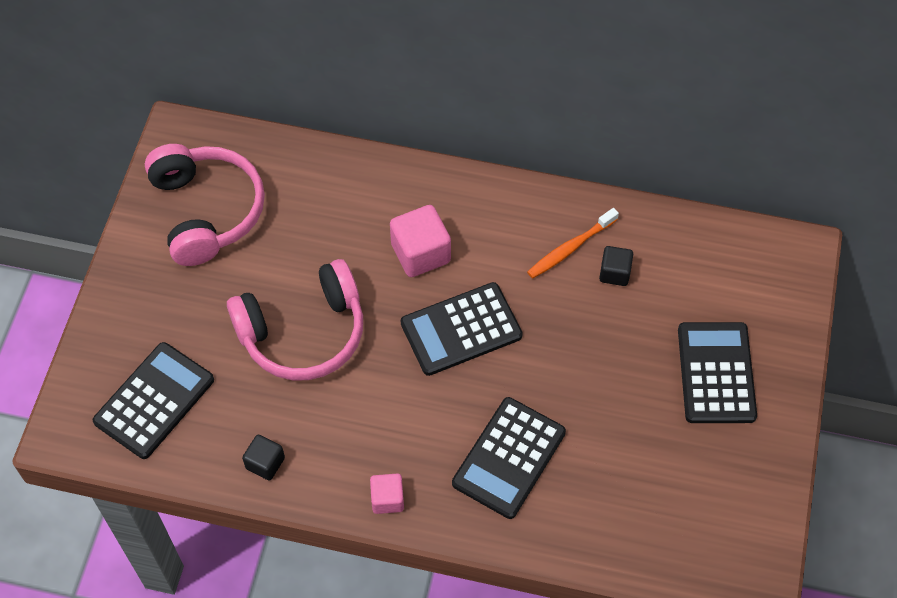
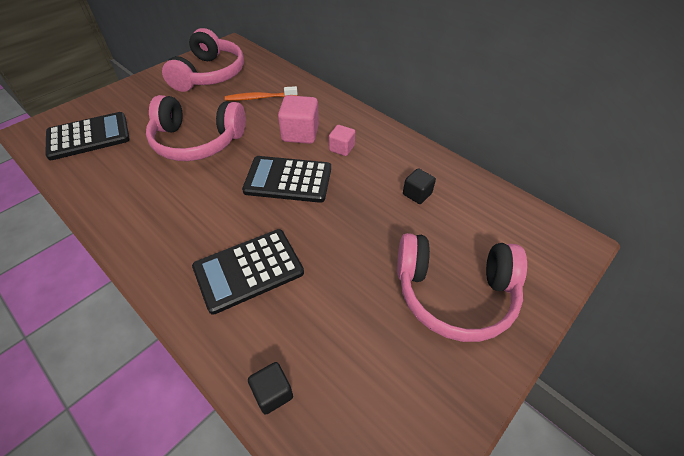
camera: 30 degrees right, 10 degrees down
(265, 463) = (103, 194): black cube -> black cube (272, 393)
(387, 499) = (145, 252): pink cube -> pink cube (341, 148)
(570, 248) = (396, 168): orange toothbrush -> orange toothbrush (259, 98)
(716, 373) = (454, 293): black calculator -> pink headphones

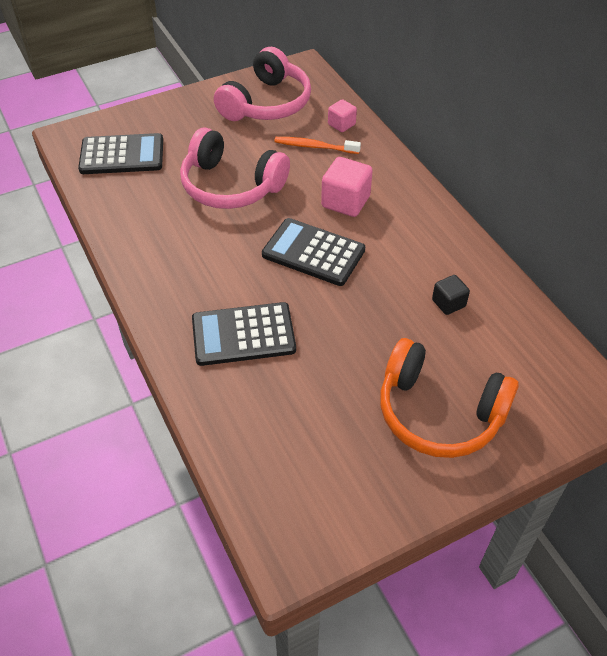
camera: 20 degrees right, 0 degrees up
(272, 393) = (232, 445): black cube -> none
(341, 148) = (386, 230): pink cube -> pink cube (341, 124)
(454, 293) = (439, 413): pink headphones -> orange headphones

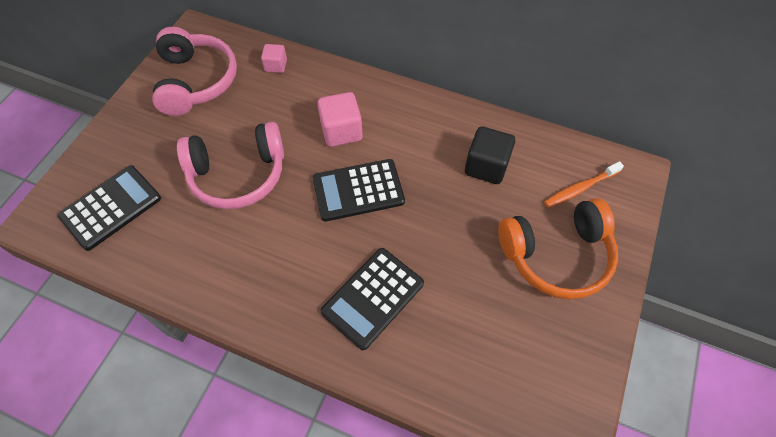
camera: 40 degrees left, 10 degrees up
(314, 147) = (273, 98): orange toothbrush -> orange toothbrush (580, 188)
(448, 303) = (486, 166): black cube -> black cube, size x1.69

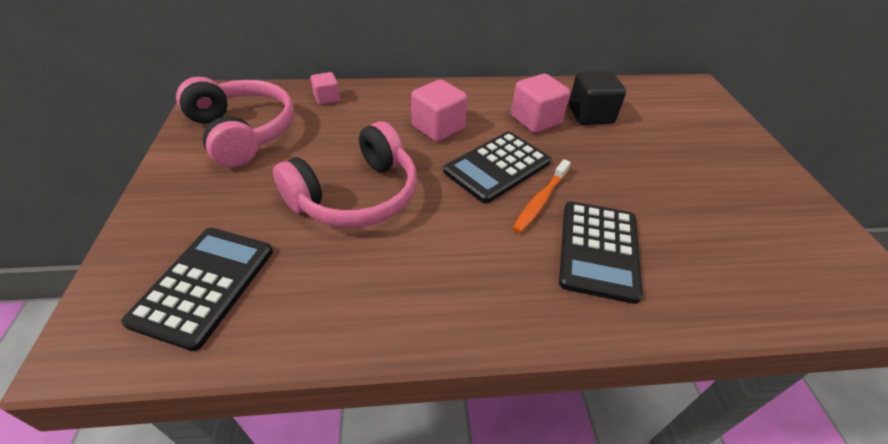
camera: 30 degrees left, 15 degrees down
(430, 154) = (535, 120): none -> pink cube
(556, 255) = (710, 156): orange headphones -> none
(580, 188) = (674, 107): orange toothbrush -> orange toothbrush (540, 201)

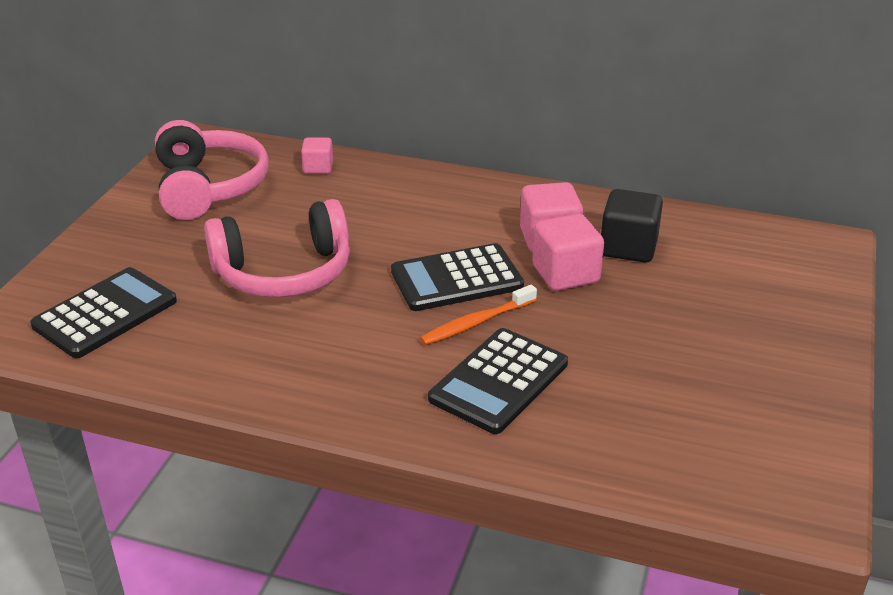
camera: 25 degrees right, 10 degrees down
(438, 128) = (421, 224): pink cube -> pink cube (565, 274)

